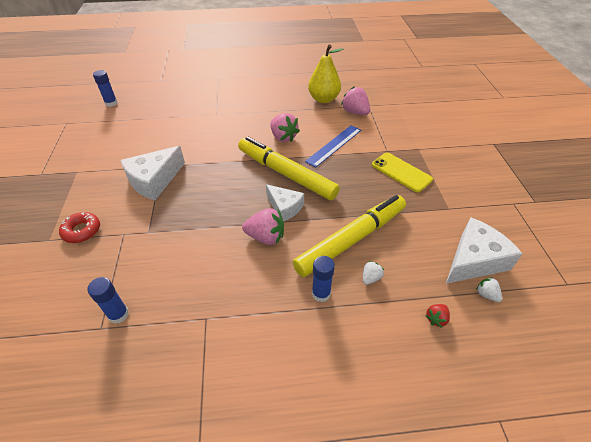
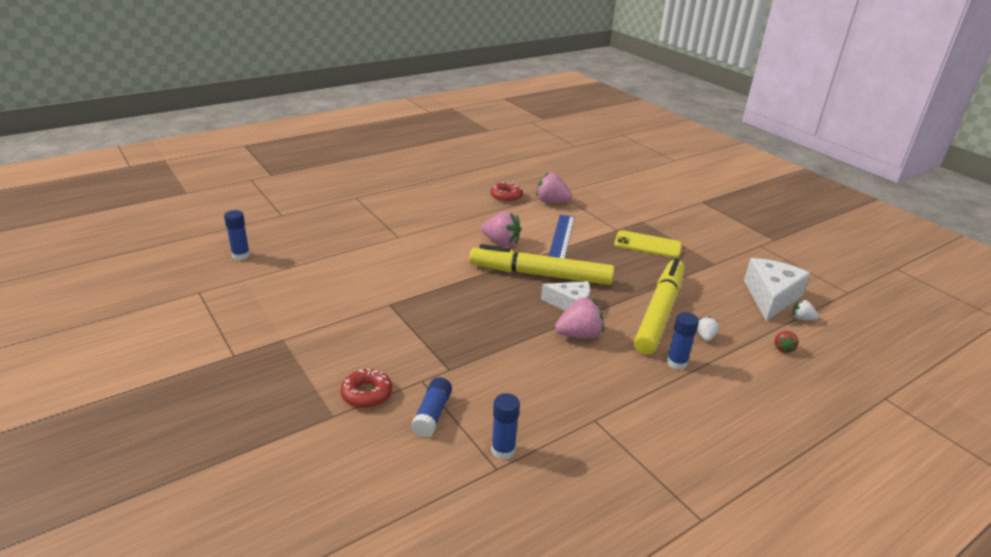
camera: 30 degrees left, 15 degrees down
(103, 264) = (432, 414): none -> blue glue stick
(154, 180) = (398, 320): white cheese -> none
(323, 99) = (506, 196): yellow pear -> red donut

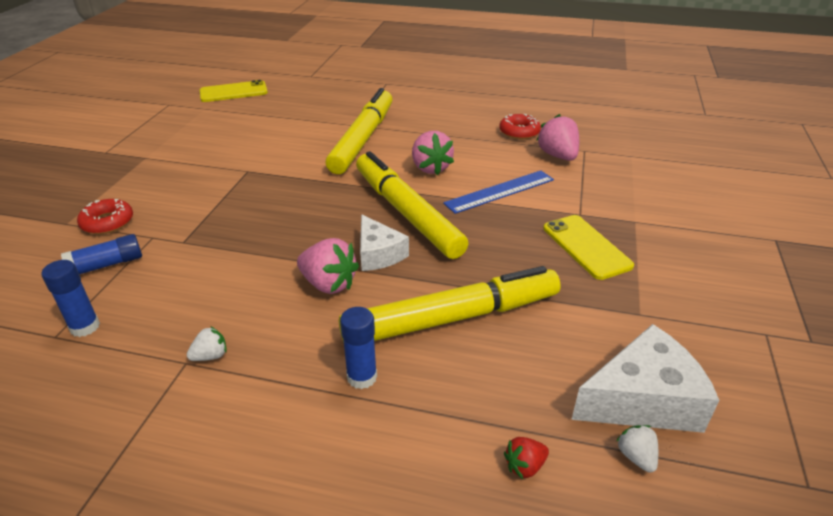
camera: 50 degrees right, 5 degrees up
(241, 255) = (233, 92): blue glue stick -> yellow phone
(423, 244) = (363, 139): none -> yellow marker
(705, 336) = (450, 377): white strawberry -> white strawberry (210, 356)

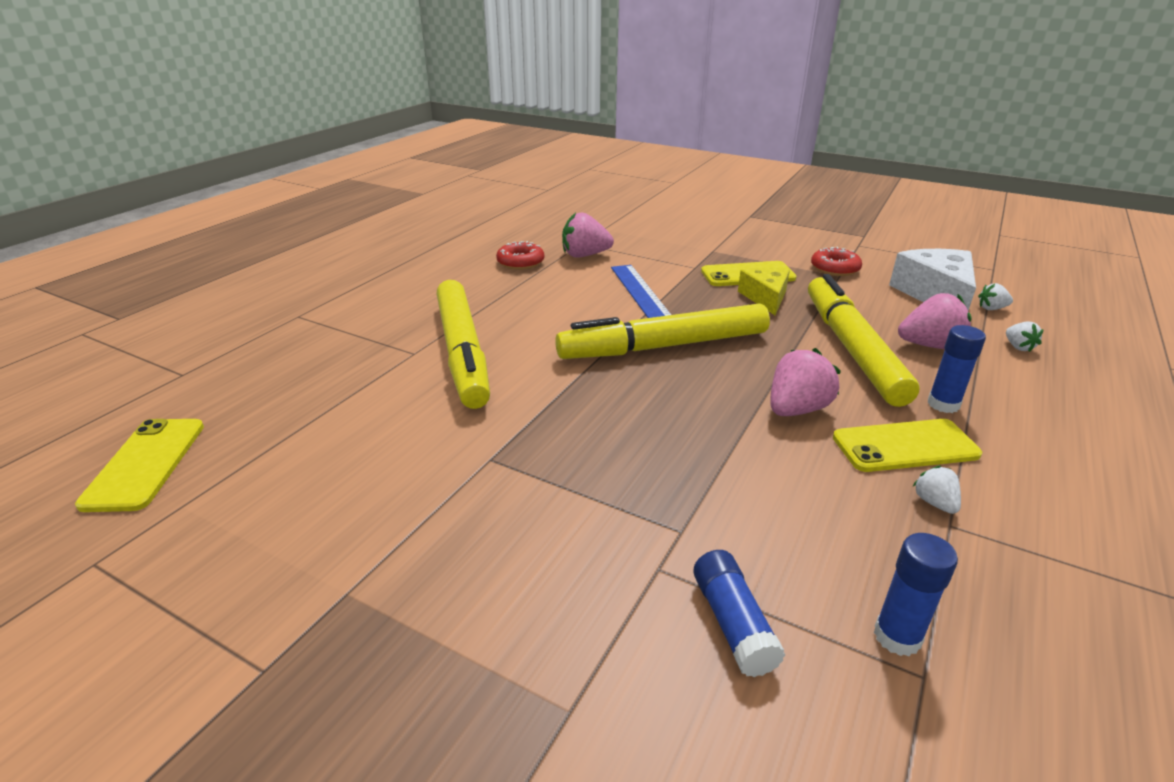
camera: 75 degrees left, 5 degrees down
(107, 222) = (591, 635): red donut -> red donut (835, 268)
(286, 345) = (905, 446): none -> yellow phone
(363, 139) = (462, 352): yellow marker -> yellow marker turned 135 degrees counterclockwise
(378, 254) = (742, 373): white cheese -> none
(430, 168) = (570, 319): pink strawberry -> pink strawberry (930, 346)
(525, 466) = (1018, 347): red strawberry -> white strawberry
(536, 260) = (765, 298): none -> yellow cheese

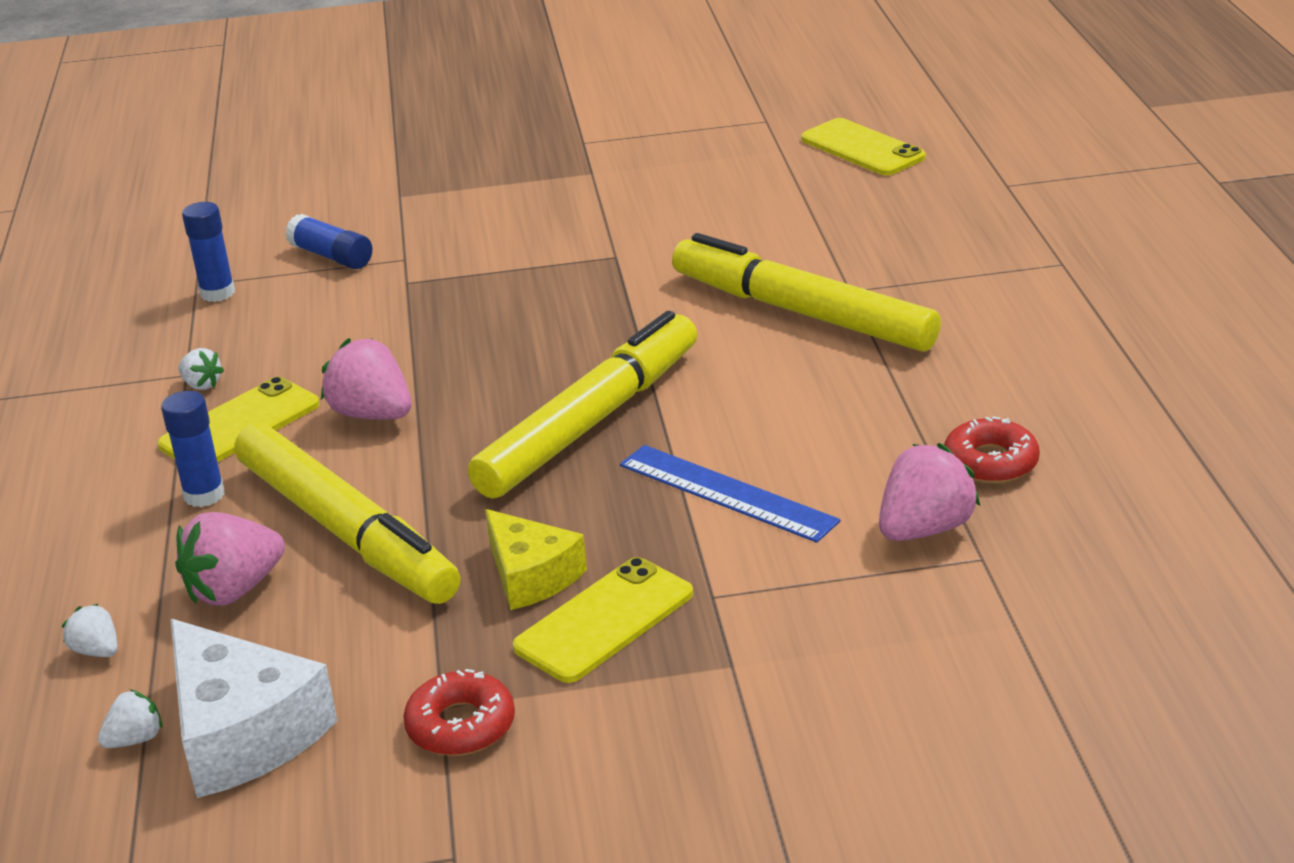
camera: 145 degrees right, 0 degrees up
(796, 409) = (372, 414): pink strawberry -> pink strawberry turned 120 degrees clockwise

